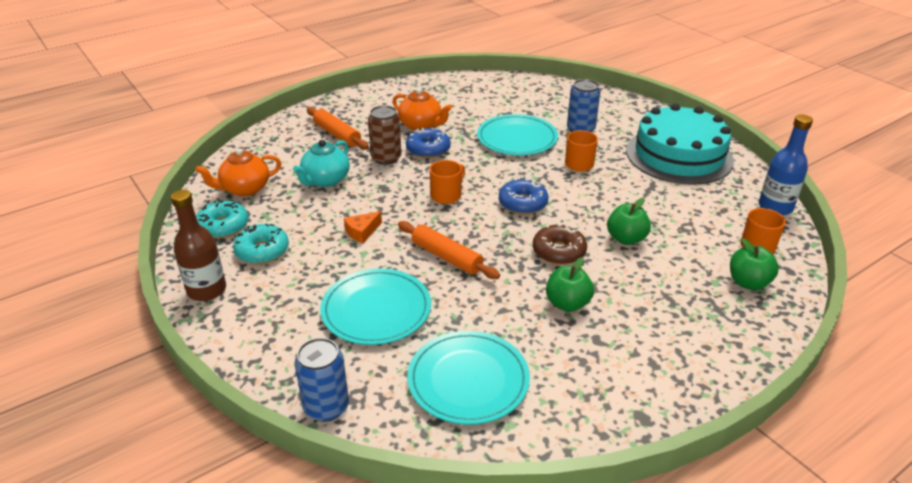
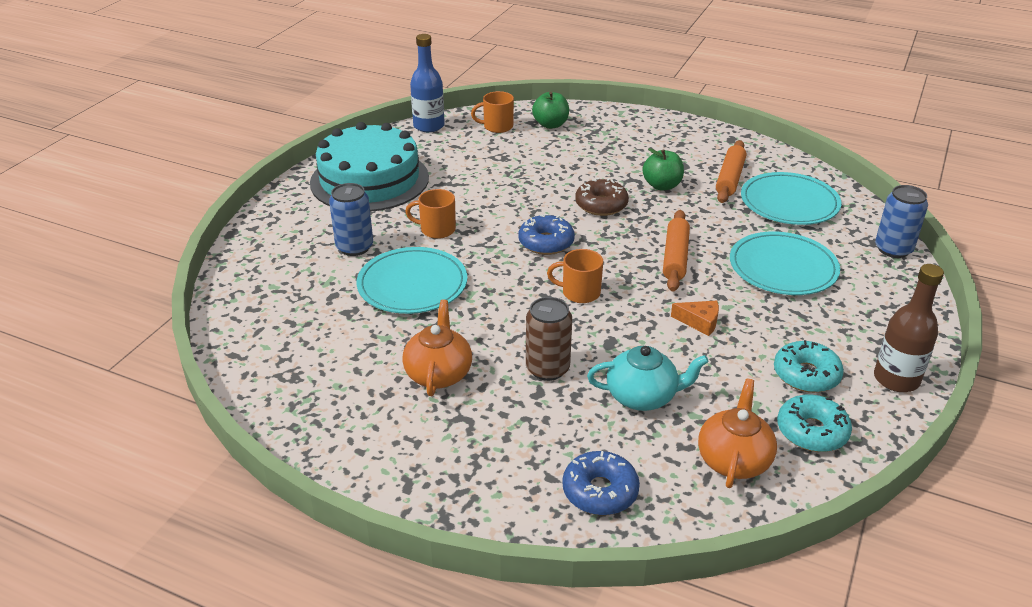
camera: 120 degrees left, 0 degrees up
(245, 189) = (733, 460): orange teapot -> orange teapot turned 105 degrees counterclockwise
(337, 135) = (529, 445): orange rolling pin -> orange rolling pin (730, 178)
(428, 149) = (496, 342): blue donut -> blue donut (600, 491)
(626, 239) = (547, 179): green apple -> none

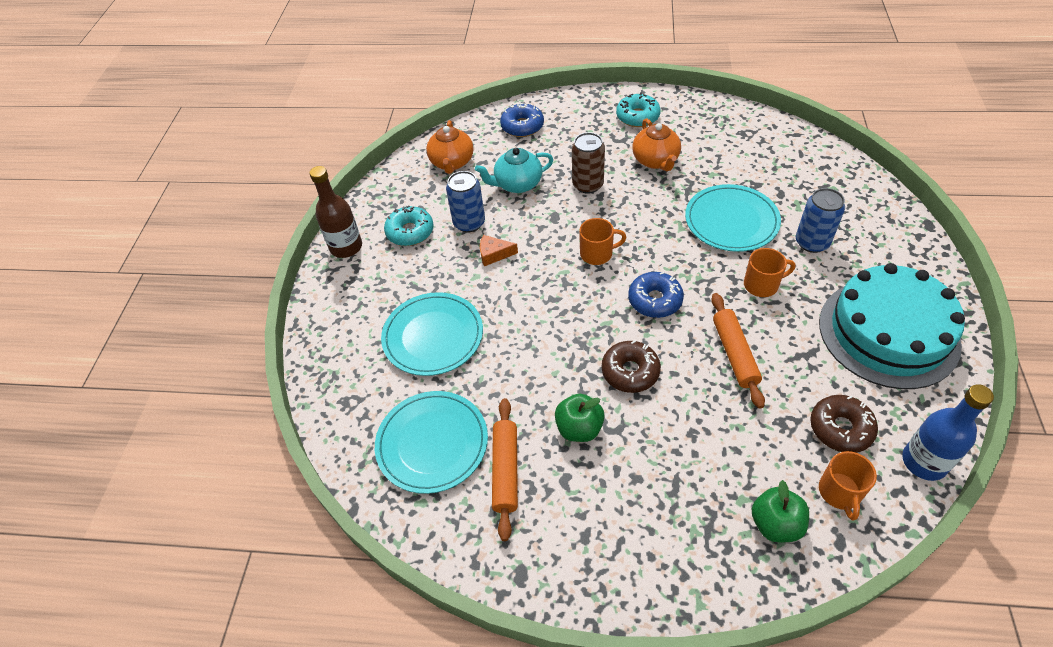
camera: 165 degrees right, 15 degrees up
(465, 147) = (840, 428): none -> brown donut
(497, 126) = (840, 492): orange mug -> orange mug turned 120 degrees clockwise
(675, 257) = (532, 318): orange rolling pin -> orange rolling pin (734, 353)
(812, 431) = (406, 193): turquoise donut -> turquoise donut (637, 116)
(893, 249) = (326, 397): blue can -> blue can (469, 223)

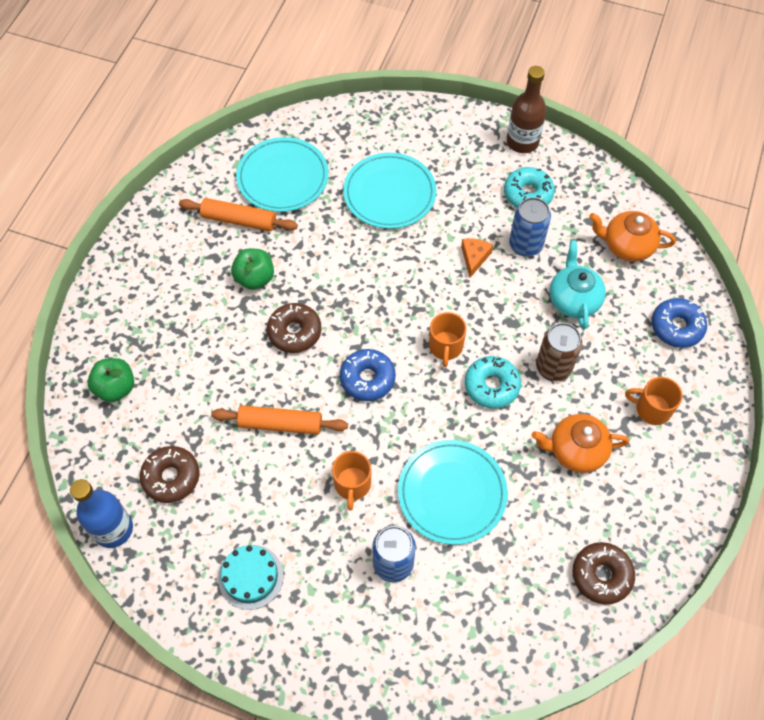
camera: 100 degrees right, 10 degrees up
(637, 116) = (667, 459): turquoise donut -> turquoise donut (491, 386)
(745, 133) = (601, 575): none -> brown donut
(840, 492) = (118, 447): orange mug -> orange mug (652, 409)
(888, 332) = (250, 577): turquoise cake -> turquoise cake, size x0.46

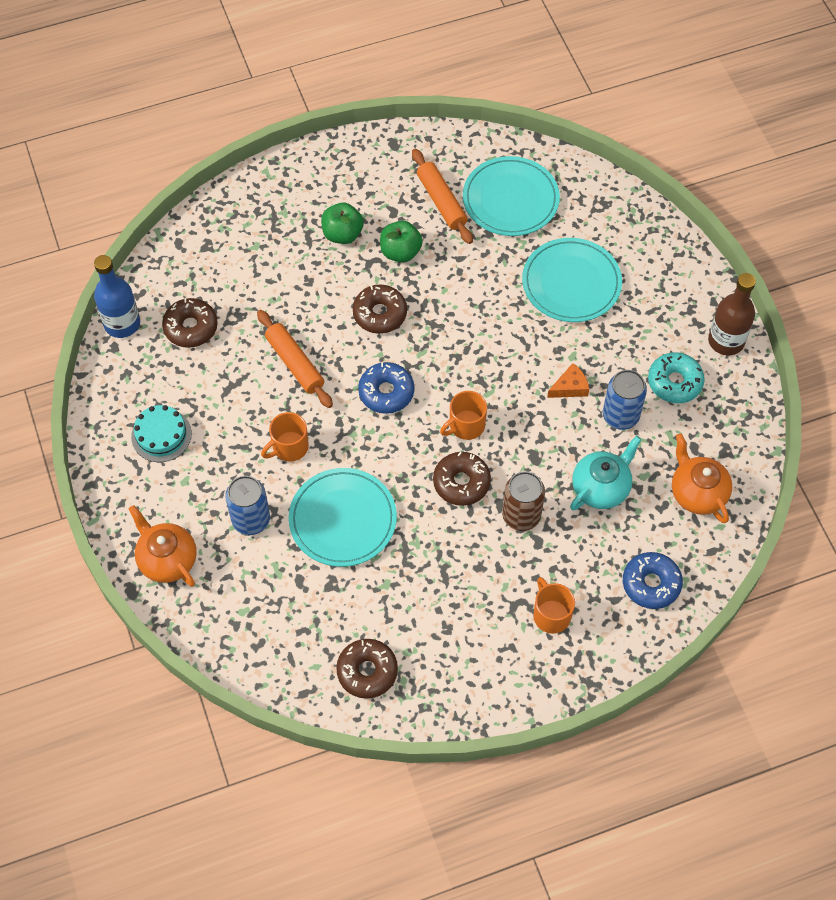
camera: 50 degrees right, 0 degrees up
(116, 388) = (227, 238): green apple -> green apple (342, 234)
(491, 386) = (461, 482): turquoise donut -> brown donut
(576, 451) = (459, 582): orange teapot -> orange teapot (167, 559)

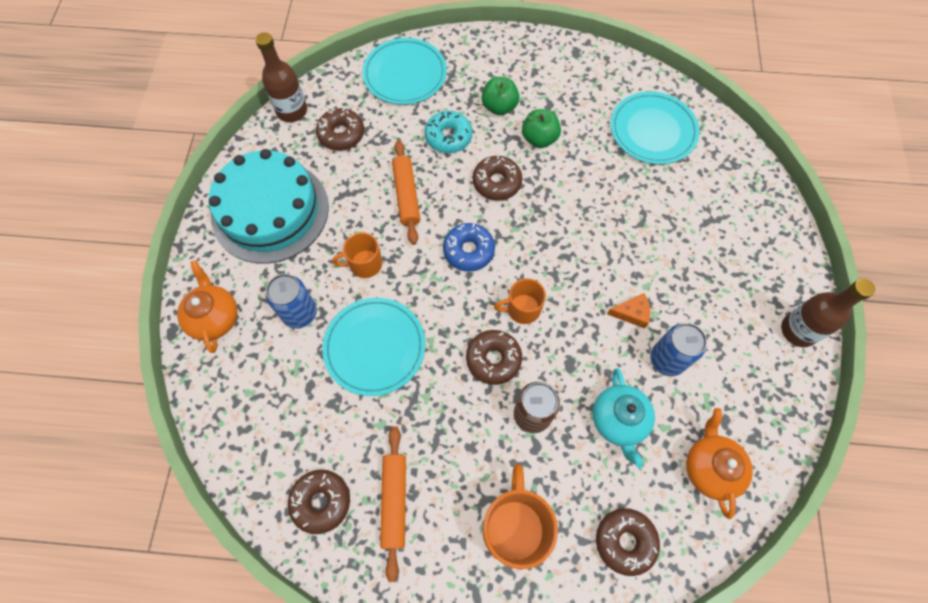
camera: 25 degrees right, 5 degrees up
(122, 323) = (292, 111): blue bottle -> brown bottle
(161, 435) = (270, 211): turquoise cake -> turquoise cake, size x2.18
(441, 201) = (593, 111): orange rolling pin -> orange rolling pin (394, 501)
(551, 615) = (514, 527): orange mug -> orange mug, size x1.67
(571, 283) = (674, 221): turquoise plate -> turquoise plate (405, 74)
(601, 487) = (618, 421): turquoise teapot -> turquoise teapot turned 105 degrees clockwise
(651, 584) = (625, 541): blue donut -> brown donut
(674, 382) = (732, 349): turquoise donut -> turquoise donut (448, 137)

